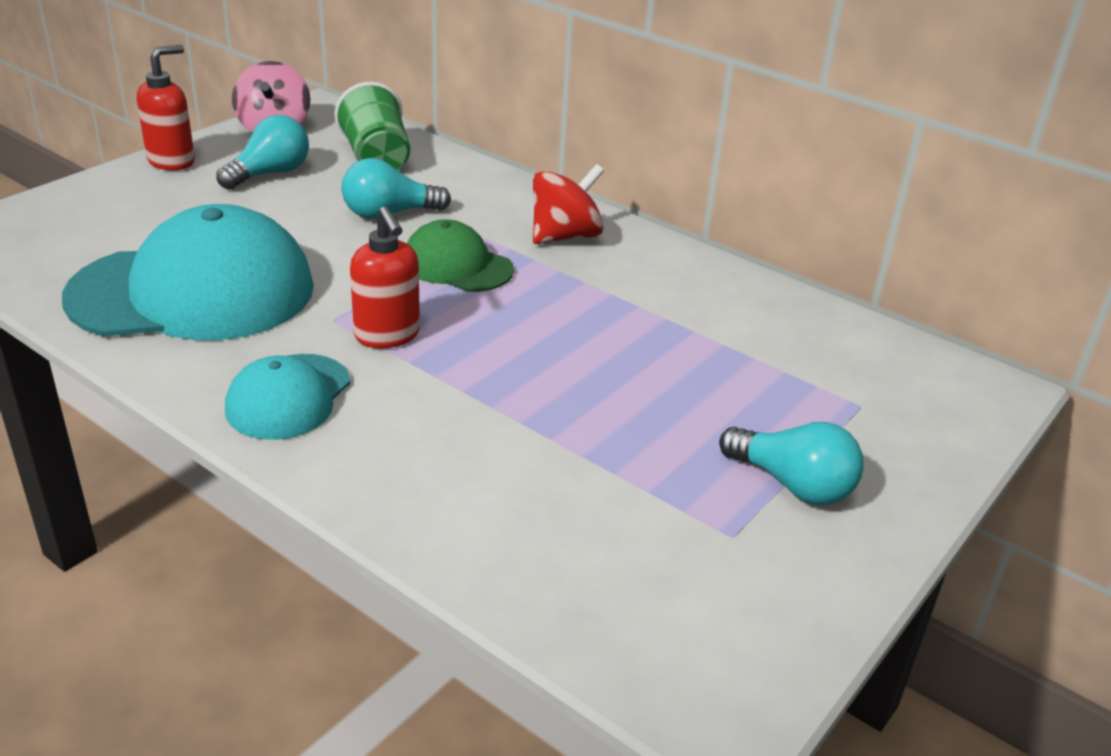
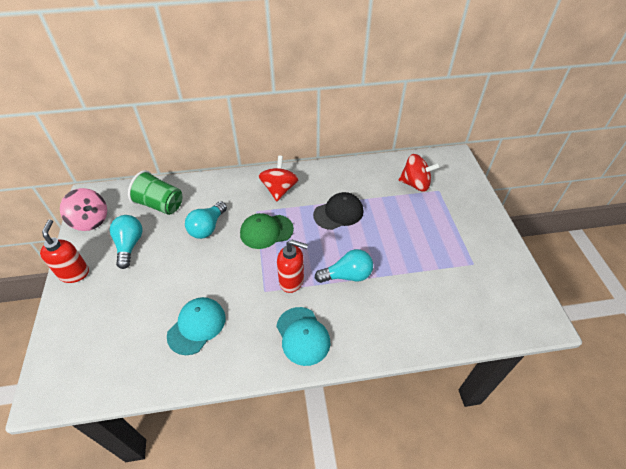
camera: 45 degrees left, 15 degrees up
(193, 292) = (197, 326): turquoise cap -> turquoise cap, size x0.52
(607, 315) = (338, 213): none -> black cap
(793, 484) = (462, 233): turquoise light bulb -> turquoise light bulb (347, 275)
(826, 369) = (415, 184): none -> red spinning top

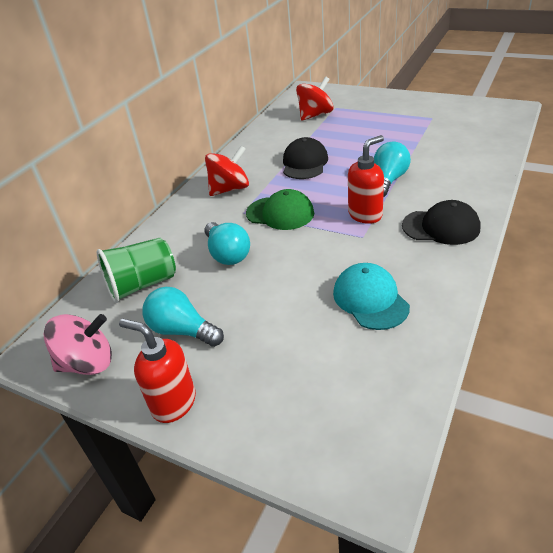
camera: 50 degrees left, 10 degrees down
(266, 231) = (280, 213): green cap -> green cap turned 90 degrees counterclockwise
(279, 189) = (230, 189): red spinning top -> red spinning top turned 105 degrees clockwise
(303, 336) = (441, 227): turquoise cap -> black cap

